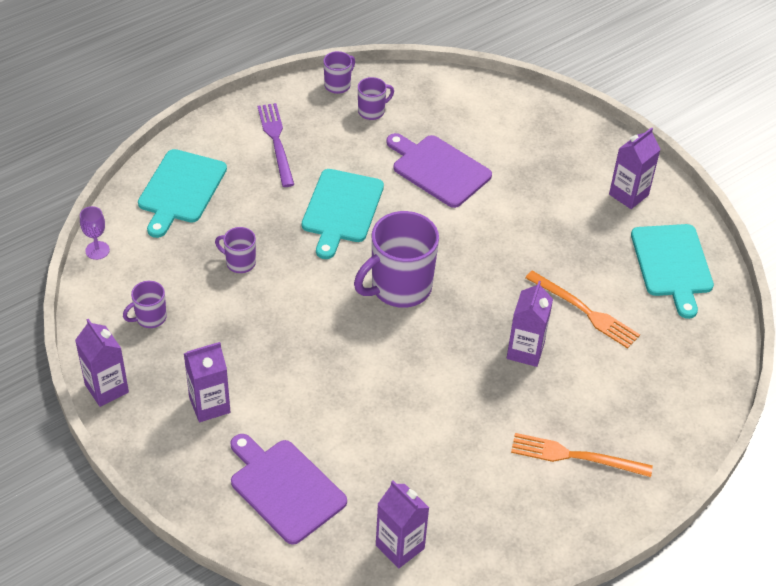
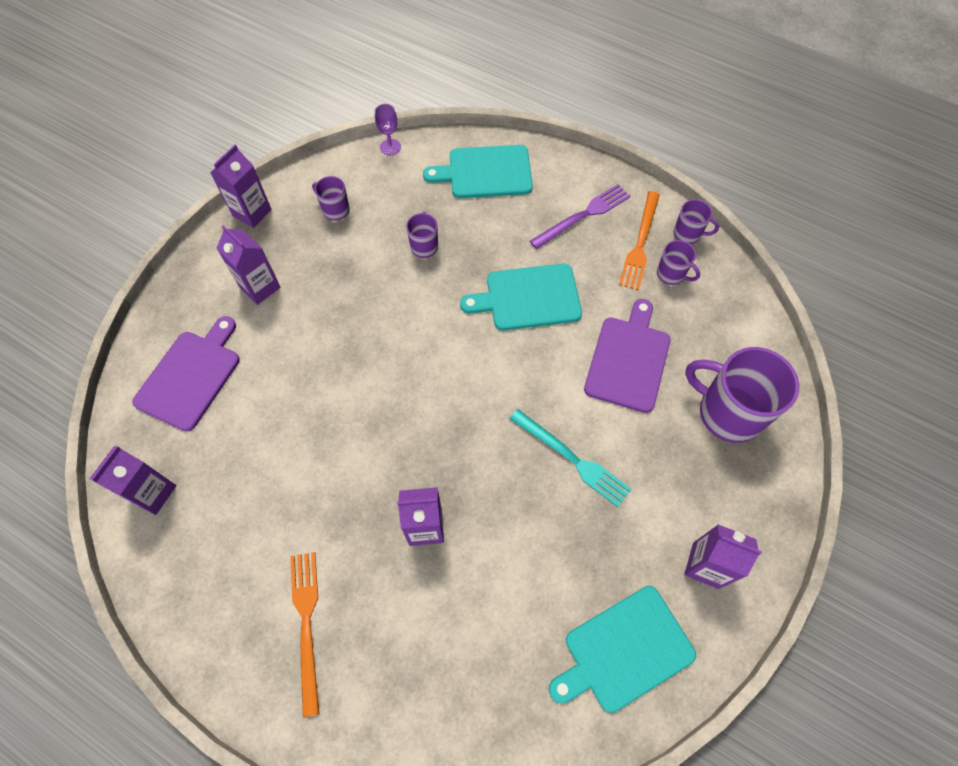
camera: 70 degrees right, 15 degrees up
(399, 287) = (455, 382): purple mug -> purple mug (727, 412)
(509, 237) = (572, 459): none -> turquoise fork
(584, 311) = (506, 571): orange fork -> orange fork (640, 243)

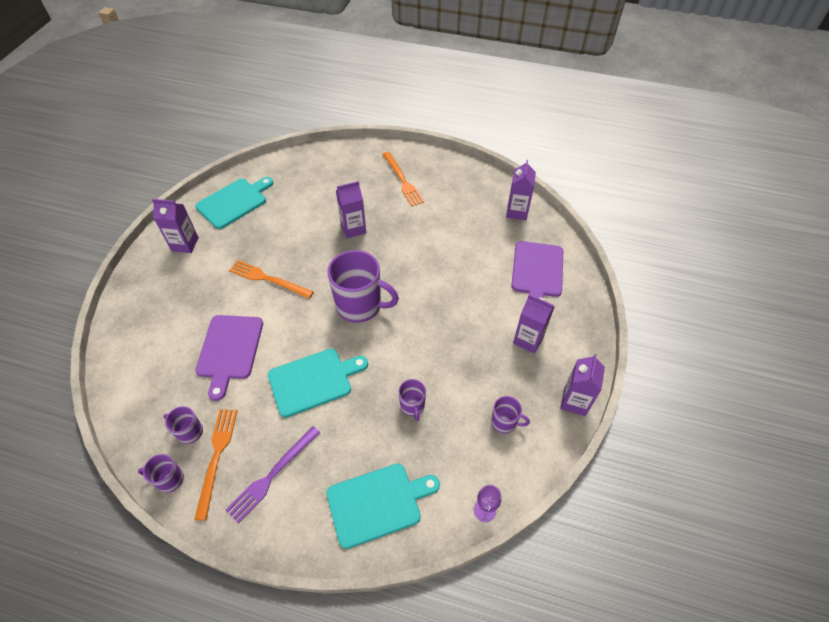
camera: 165 degrees right, 10 degrees down
(572, 459) = (268, 279): turquoise fork -> orange fork
(727, 412) = (157, 329): purple mug -> purple mug (360, 306)

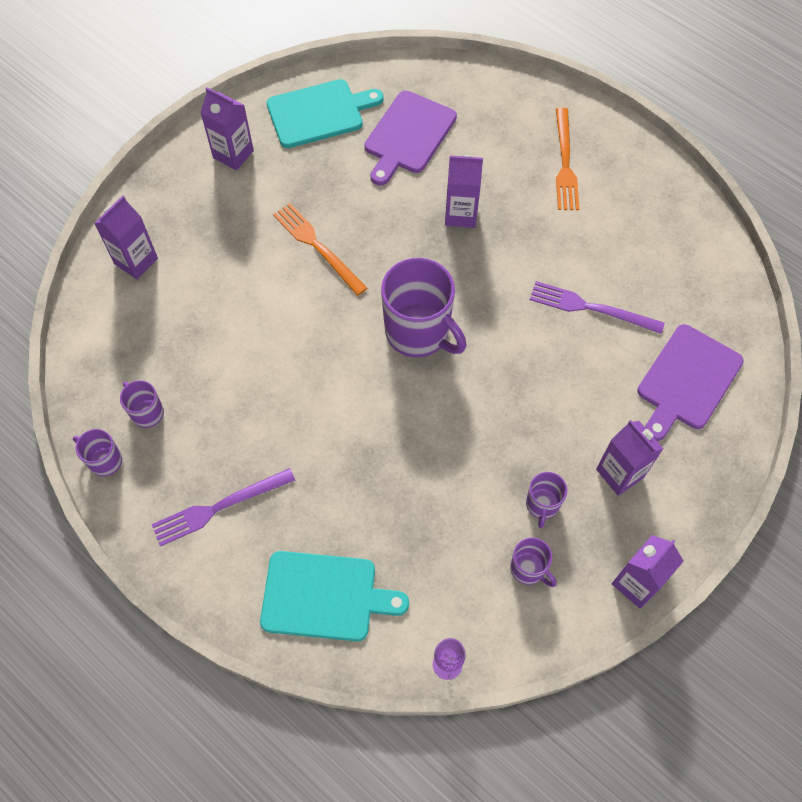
camera: 25 degrees right, 10 degrees up
(216, 457) = (165, 457): orange fork -> none
(230, 350) = (232, 327): purple cutting board -> purple cutting board (408, 136)
(313, 381) = (315, 410): turquoise cutting board -> none
(412, 406) = (422, 496): purple mug -> purple mug (542, 505)
(460, 253) = (591, 308): none -> purple fork
(517, 212) = (708, 276): purple carton -> purple carton (136, 261)

